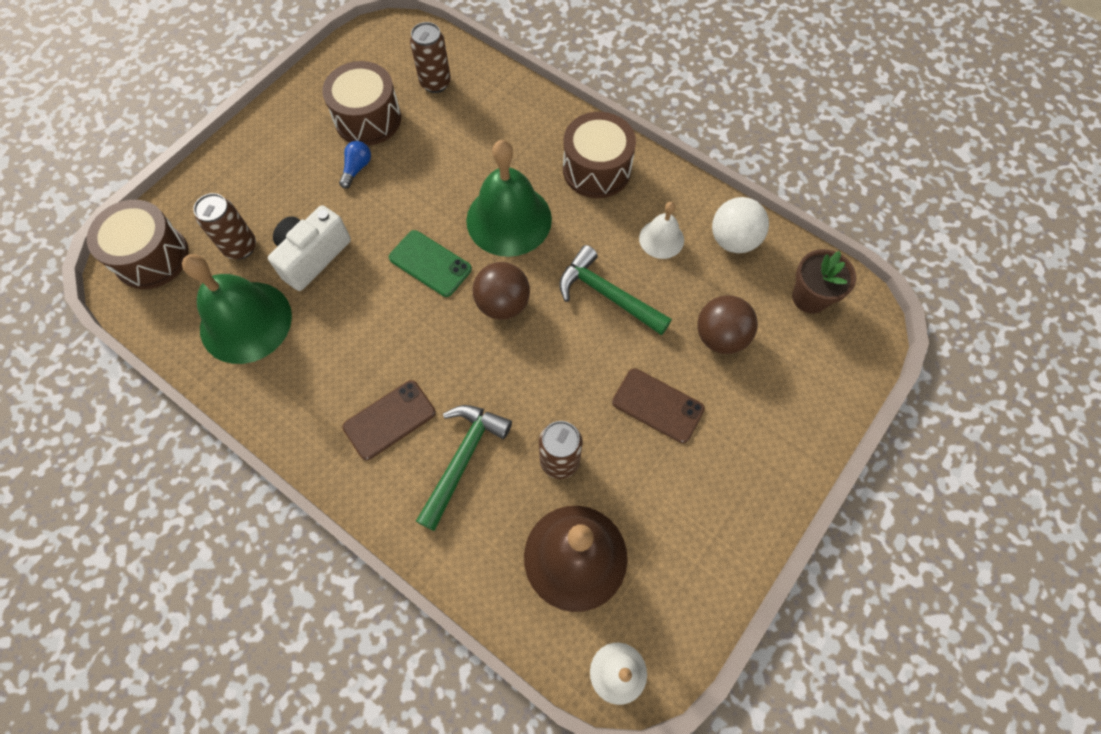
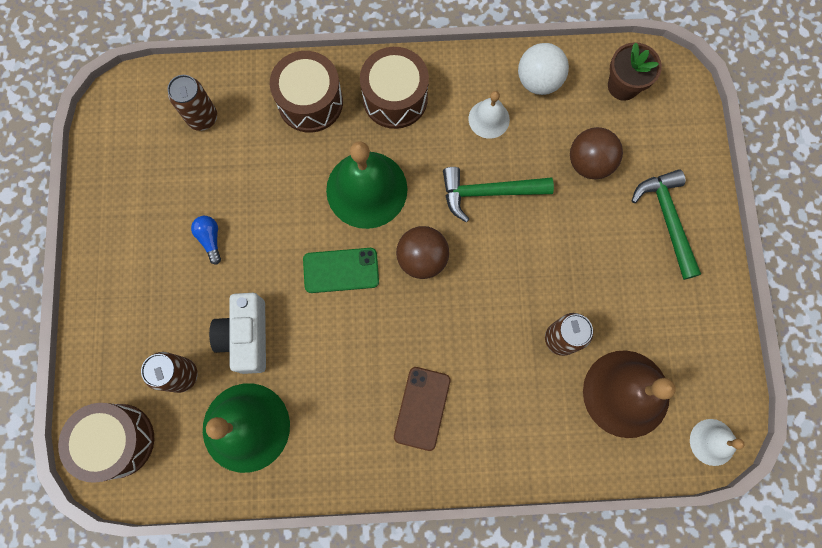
camera: 40 degrees left, 10 degrees up
(368, 119) = (177, 190): brown drum -> brown drum (310, 102)
(463, 459) = (497, 392): green hammer -> green hammer (667, 219)
(658, 405) = (590, 246): brown phone -> none

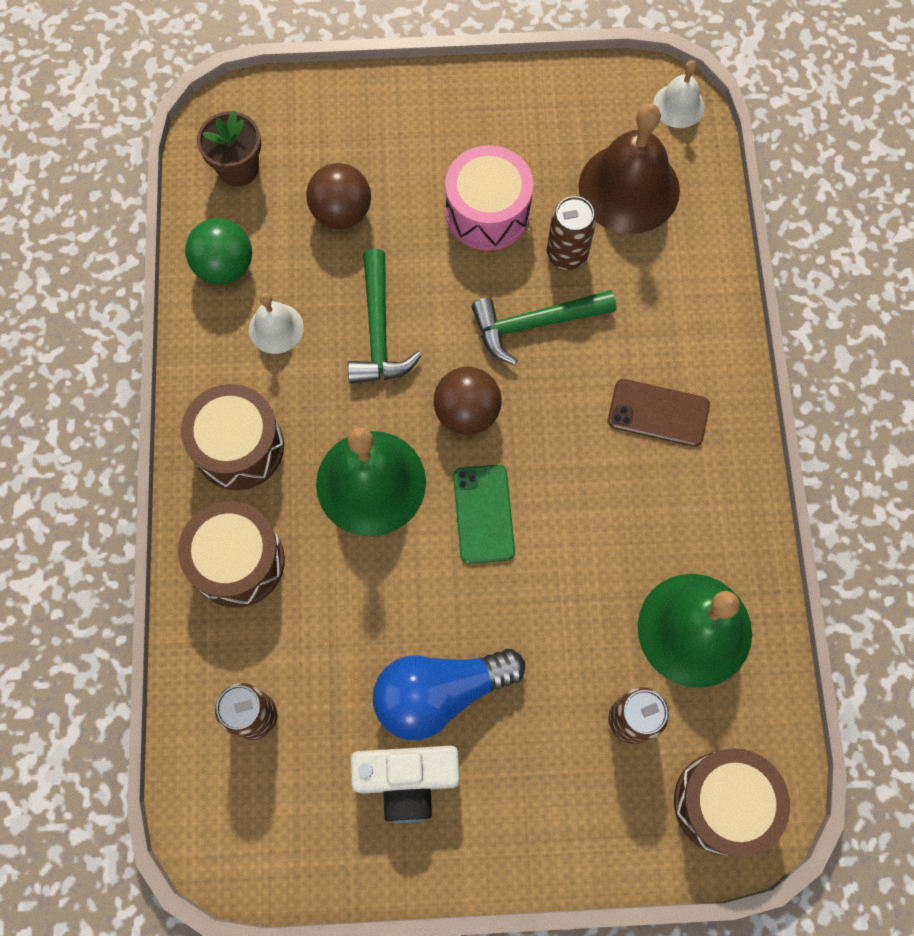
camera: 90 degrees left, 5 degrees down
(210, 239) = (440, 693): blue light bulb -> blue light bulb, size x2.23
(246, 336) = (575, 635): white camera -> white camera (407, 780)
(538, 81) = (225, 266): white ball -> green ball
(596, 275) = (487, 212): none -> pink drum
(667, 219) = (417, 132): green hammer -> green hammer (534, 324)

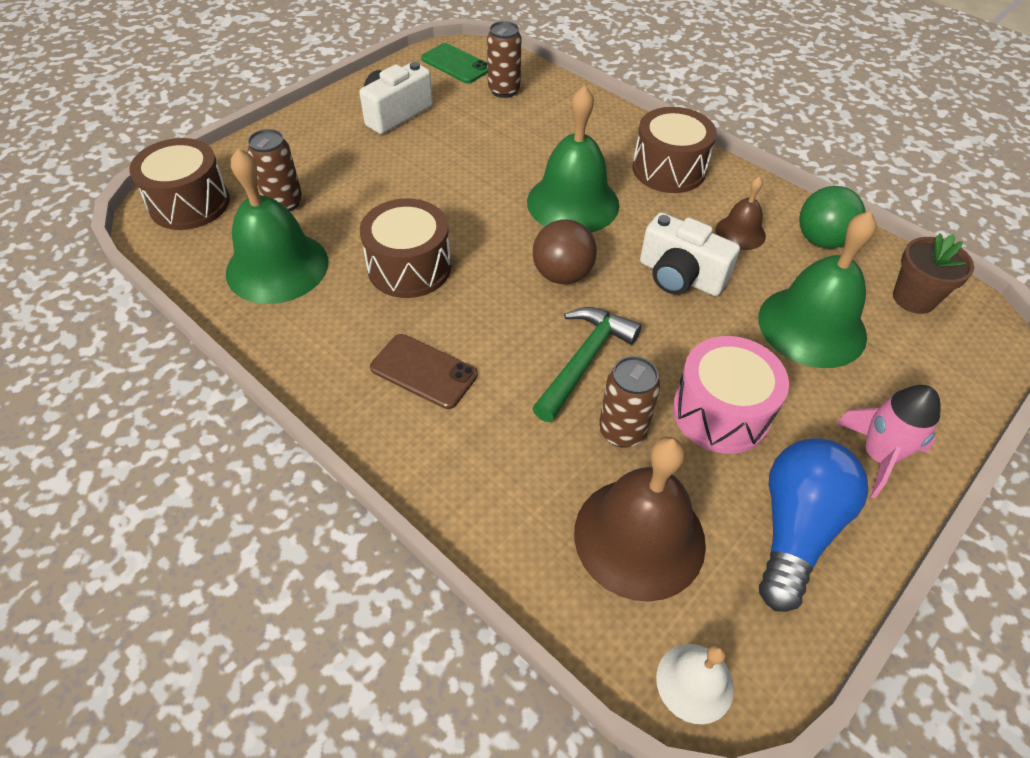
camera: 135 degrees right, 20 degrees down
(238, 561) = (595, 130): brown drum -> brown drum (409, 267)
(276, 328) = (740, 232): white bell -> brown bell
(341, 212) = (812, 326): brown ball -> green bell
(379, 331) = (680, 276): green hammer -> white camera
(428, 110) = (878, 456): none -> pink rocket
(440, 693) = (416, 149): blue light bulb -> blue light bulb (795, 528)
(483, 514) = (485, 233): green phone -> green phone (456, 64)
(658, 413) = (424, 371): brown phone -> brown phone turned 60 degrees clockwise

